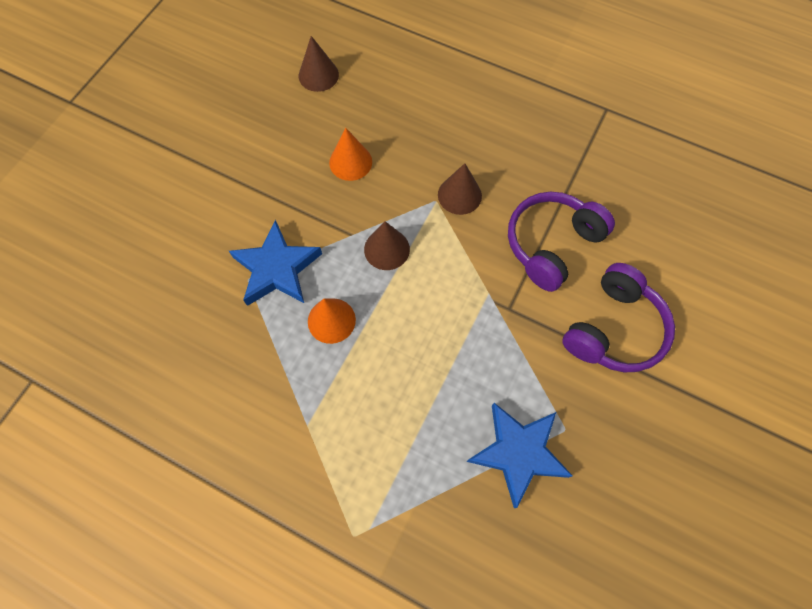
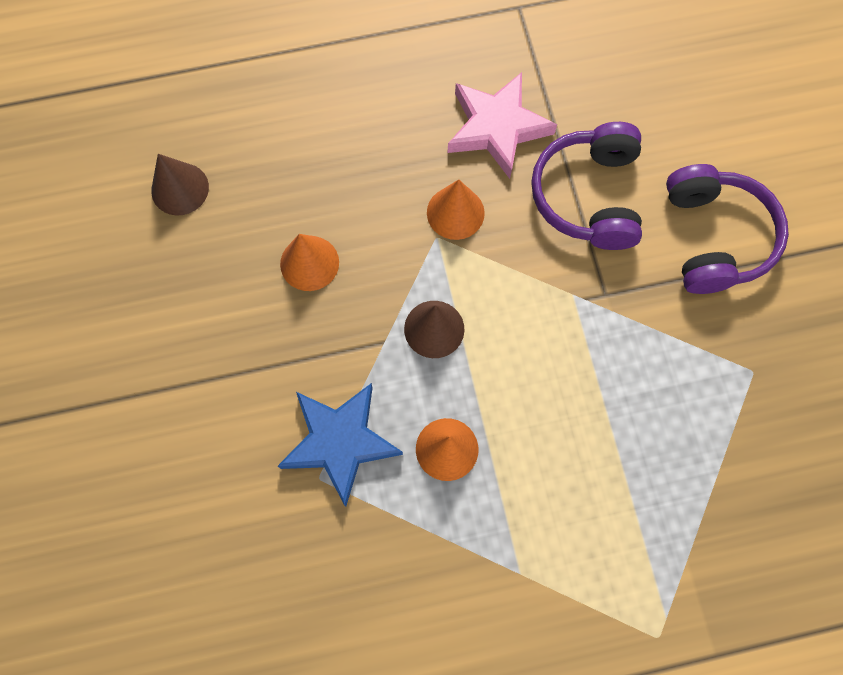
camera: 40 degrees left, 5 degrees up
(459, 195) = (455, 212): brown cone -> orange cone
(518, 452) = (732, 428): blue star -> none
(529, 166) = (497, 128): none -> pink star

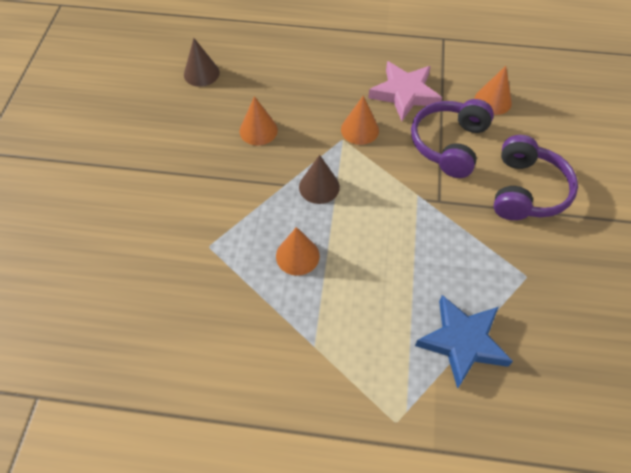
camera: 20 degrees right, 15 degrees down
(340, 441) = (231, 230): blue star -> blue star (462, 342)
(624, 100) = (493, 101): none -> orange cone

